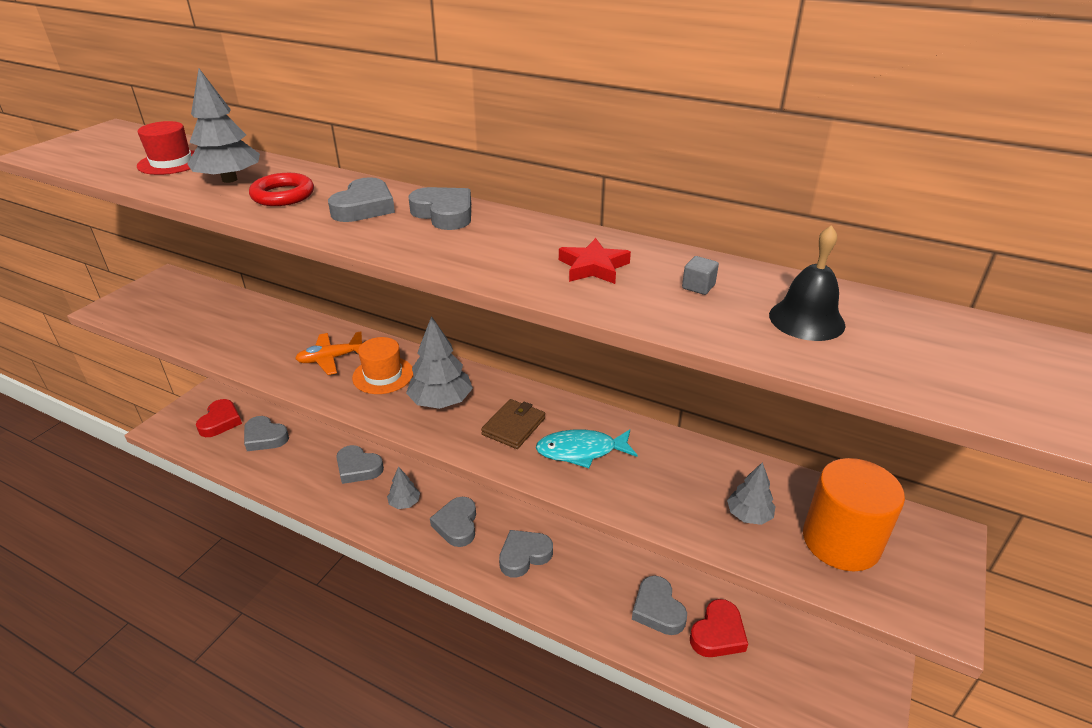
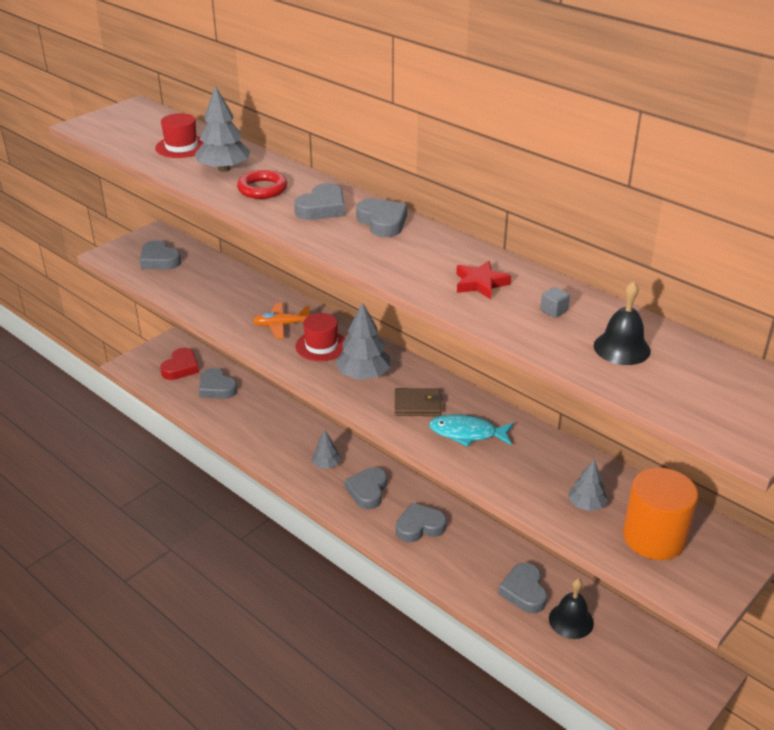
camera: 15 degrees right, 0 degrees up
(358, 468) = (292, 428): grey heart -> grey heart (159, 260)
(383, 375) = (321, 346): orange hat -> red hat
(513, 426) = (417, 405): brown wallet -> brown wallet turned 45 degrees clockwise
(718, 634) = (571, 620): red heart -> black bell

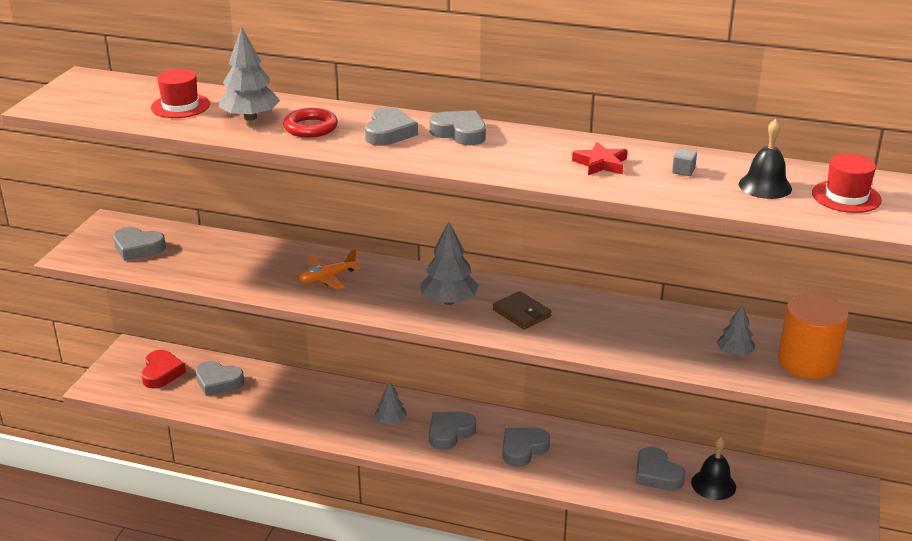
camera: 25 degrees left, 5 degrees down
(321, 346) = (385, 286): red hat -> red hat (846, 196)
(367, 491) = (450, 433): grey heart -> grey heart turned 60 degrees clockwise
(417, 405) = (522, 313): brown wallet -> brown wallet turned 75 degrees clockwise
(467, 433) = (586, 325): turquoise fish -> none

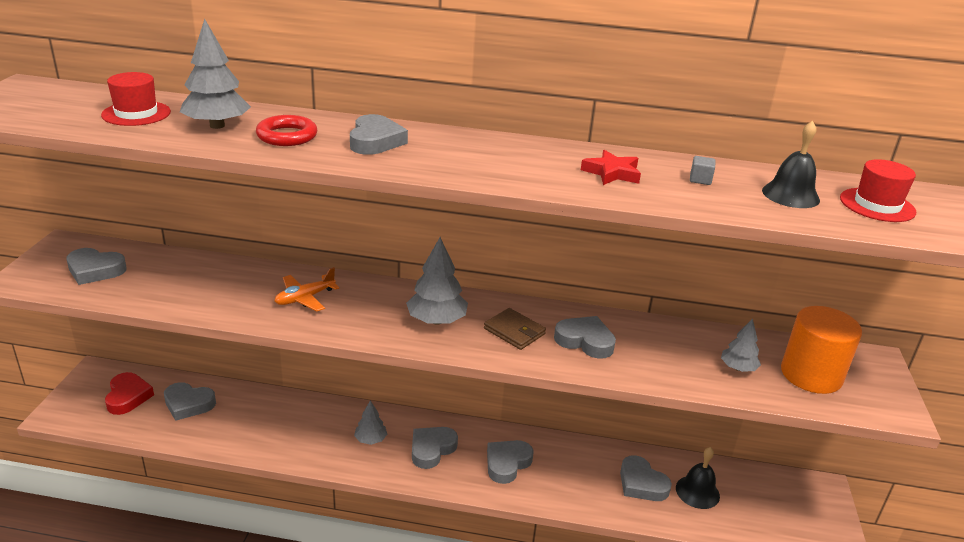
camera: 10 degrees left, 0 degrees up
(460, 133) = (452, 141): grey heart -> grey heart (585, 341)

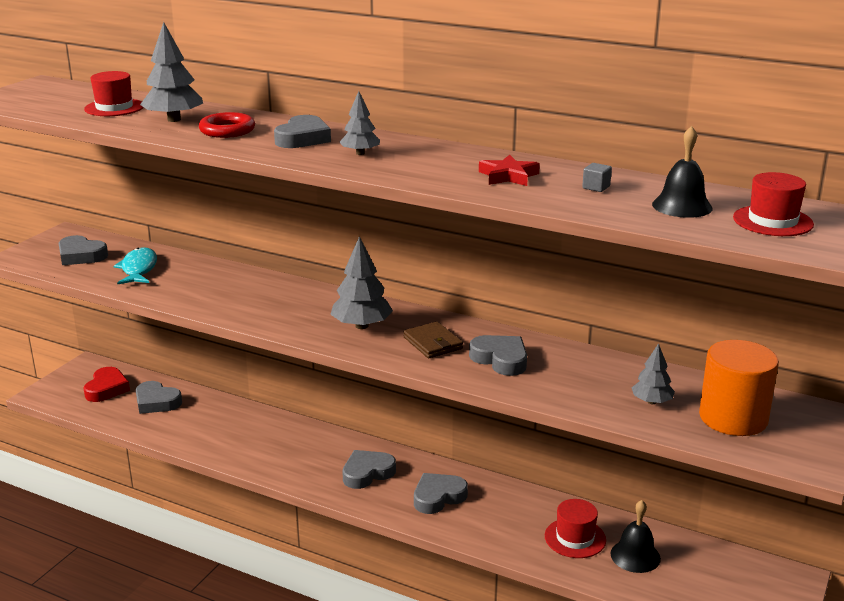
camera: 20 degrees right, 5 degrees down
(169, 280) = (139, 269): none -> turquoise fish
(305, 298) = (249, 295): orange plane -> none
(370, 439) = (311, 455): grey tree -> grey tree (360, 153)
(641, 483) = (575, 538): grey heart -> red hat

